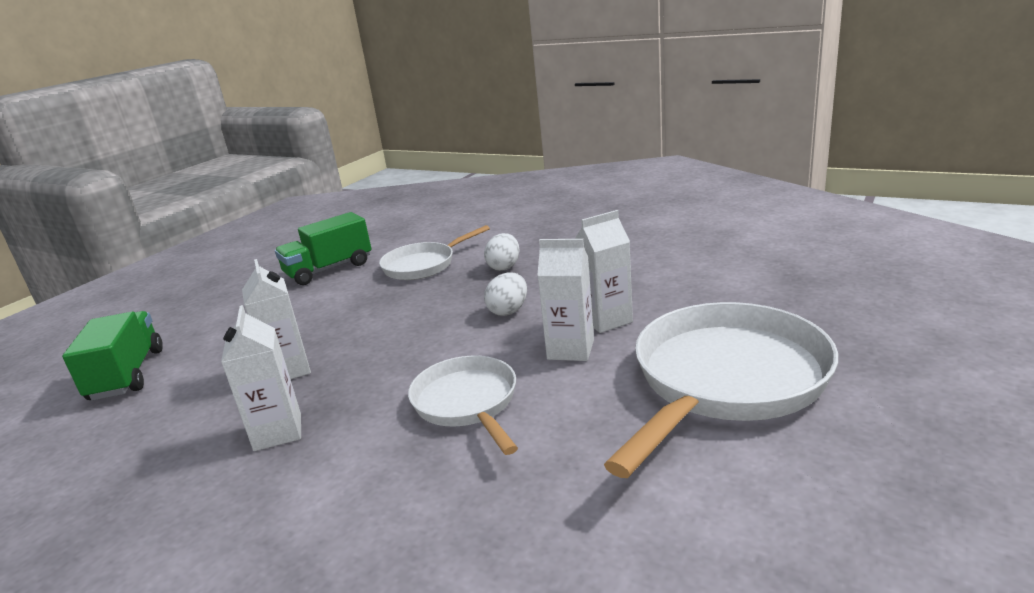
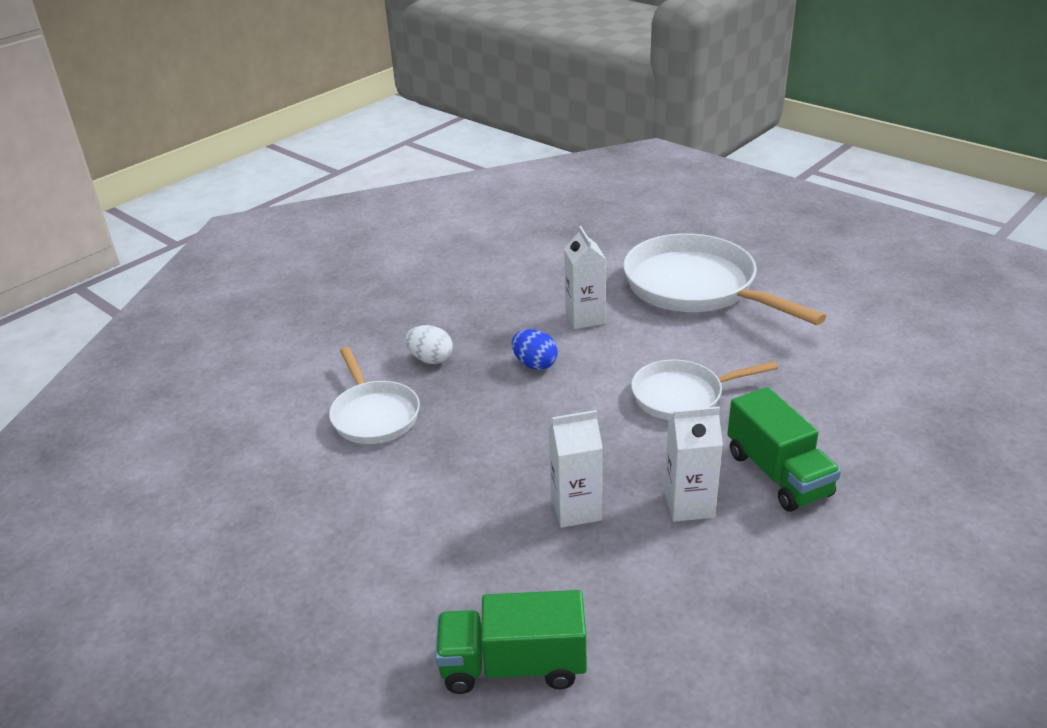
camera: 80 degrees left, 10 degrees up
(329, 269) = (312, 497): green truck -> green truck (778, 474)
(508, 311) = (535, 364): white egg -> blue egg
(570, 349) = (624, 340): white carton -> none

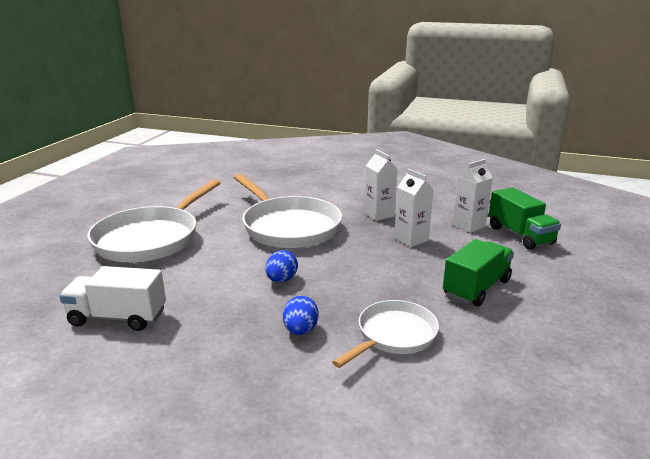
camera: 115 degrees left, 10 degrees down
(431, 359) = (300, 330): white egg -> blue egg
(530, 266) = (118, 317): none -> white truck
(585, 318) = (207, 272): white carton -> white carton (468, 226)
(682, 396) = (288, 227): white pan -> white pan, size x1.72
(778, 474) = (338, 199): green truck -> green truck (476, 288)

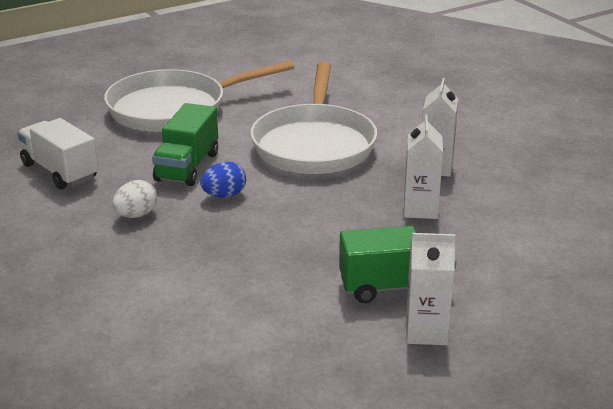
camera: 40 degrees right, 5 degrees up
(238, 322) = (136, 215): none -> white egg
(300, 330) = (172, 245): blue egg -> none
(393, 335) = (238, 287): white pan -> none
(468, 226) = (520, 222): white carton -> white carton (426, 332)
(520, 235) = (564, 259): green truck -> green truck (187, 167)

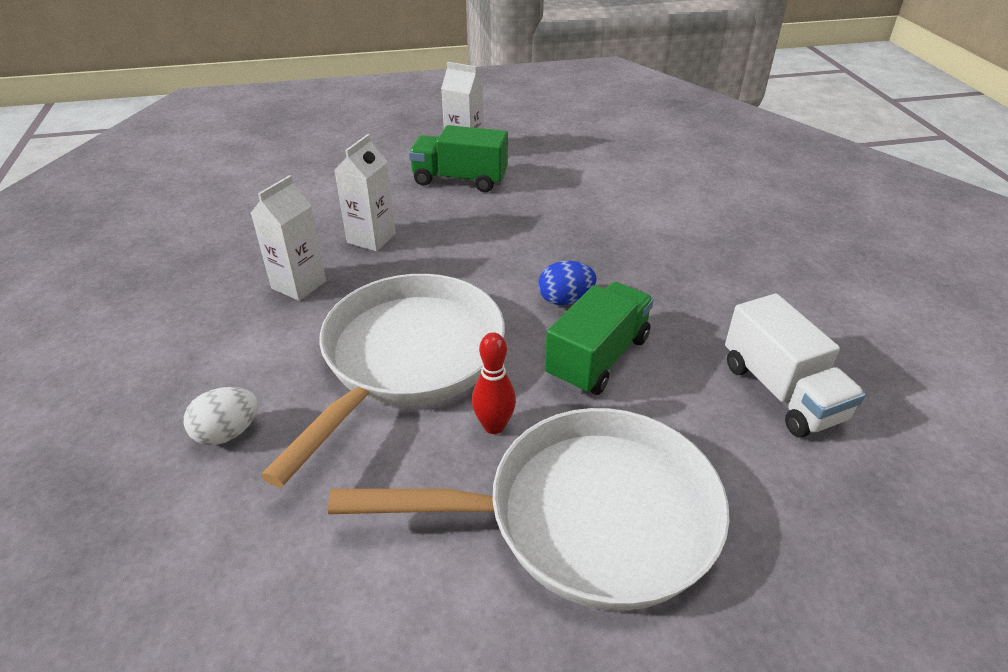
camera: 160 degrees left, 10 degrees up
(136, 215) = (673, 294): white egg -> white egg (228, 433)
(239, 128) = (494, 426): none -> red bowling pin

